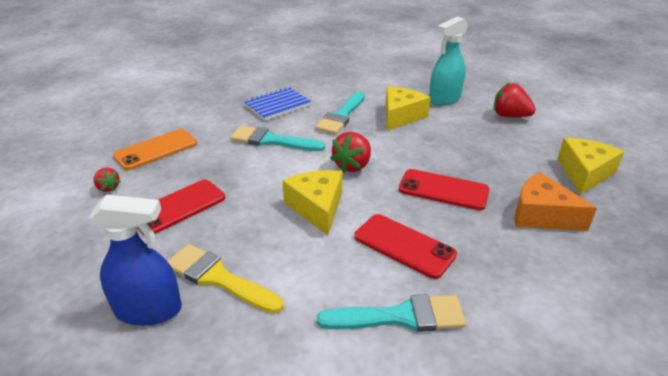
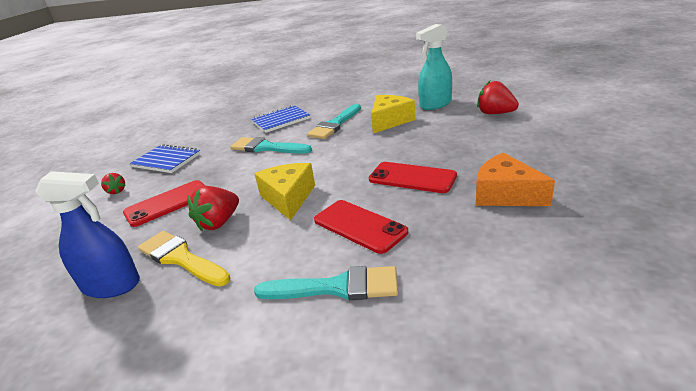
camera: 10 degrees right, 5 degrees down
(156, 150) = (166, 160): orange phone -> blue notebook
(352, 166) = (332, 163): red strawberry -> red strawberry (219, 222)
(584, 173) = (560, 156): yellow cheese -> none

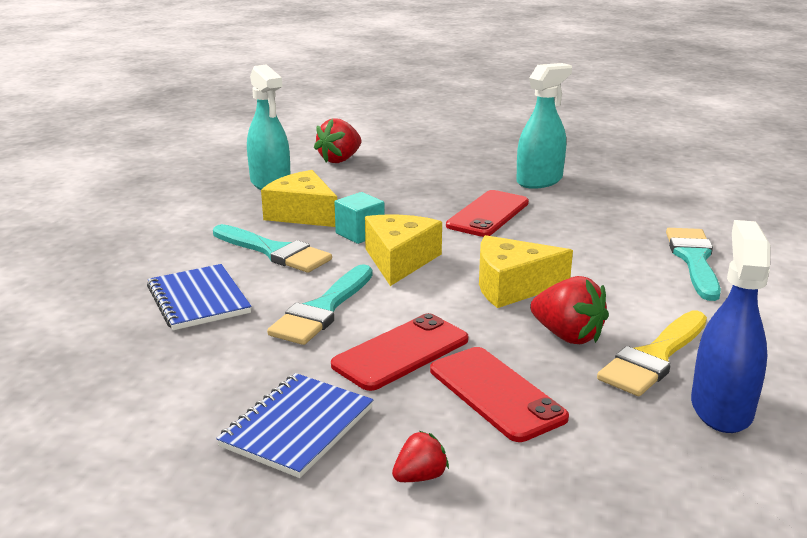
camera: 90 degrees left, 5 degrees down
(326, 158) = (399, 260): none -> yellow cheese
(359, 226) = (587, 246): red phone -> red phone (401, 352)
(364, 141) = (360, 233): none -> turquoise cube
(505, 194) = (539, 181): orange cheese -> turquoise spray bottle

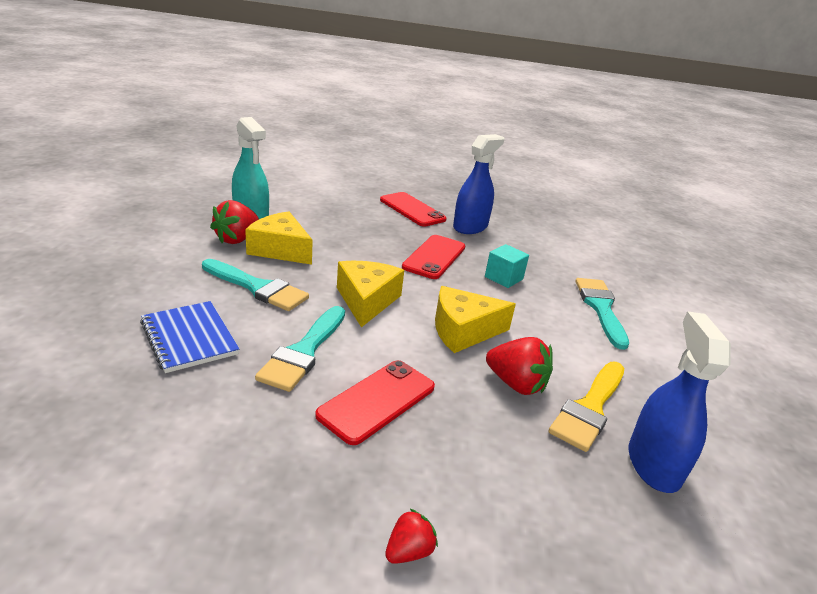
camera: 10 degrees left, 5 degrees up
(297, 427) = (288, 490): blue notebook -> none
(340, 160) = (308, 198): red strawberry -> red strawberry (237, 239)
(360, 233) = (331, 272): turquoise cube -> turquoise cube (503, 278)
(496, 393) = (465, 448): red phone -> red phone (412, 210)
(539, 181) = (470, 227): turquoise spray bottle -> blue spray bottle

